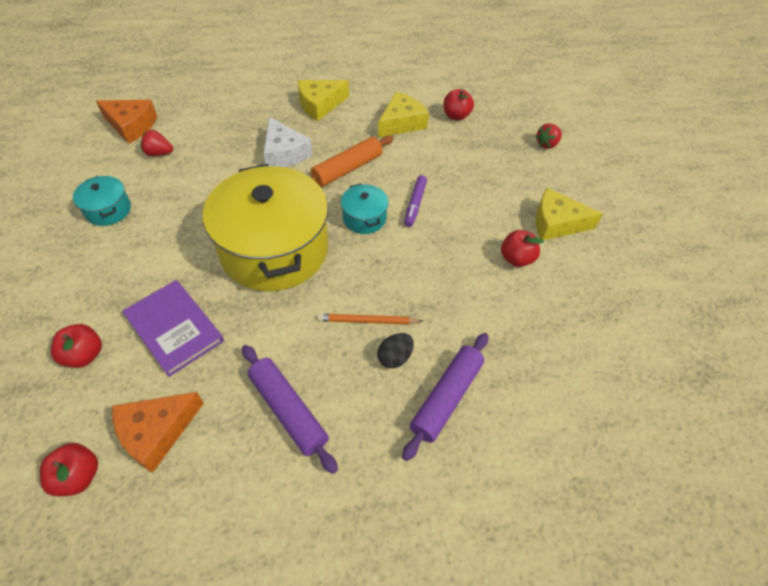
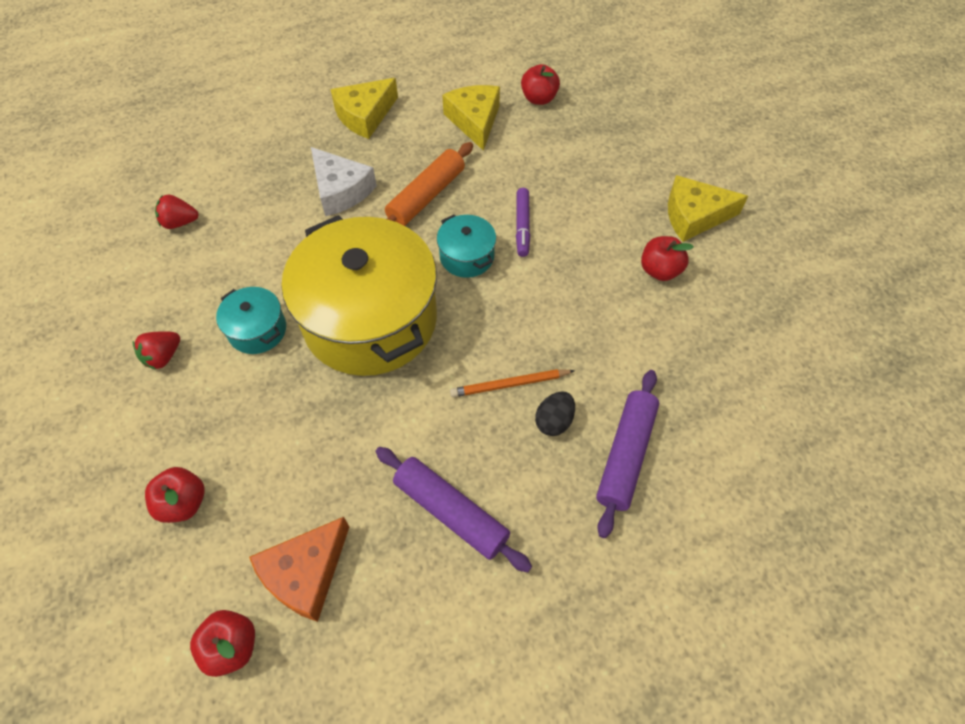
camera: 10 degrees left, 5 degrees up
(108, 210) = (142, 312): turquoise pot -> turquoise pot (257, 330)
(131, 126) = (130, 191): orange cheese -> none
(174, 328) = (282, 445): purple book -> none
(401, 123) = (474, 121): yellow cheese -> yellow cheese turned 45 degrees counterclockwise
(547, 144) = (657, 116): red strawberry -> red strawberry (163, 357)

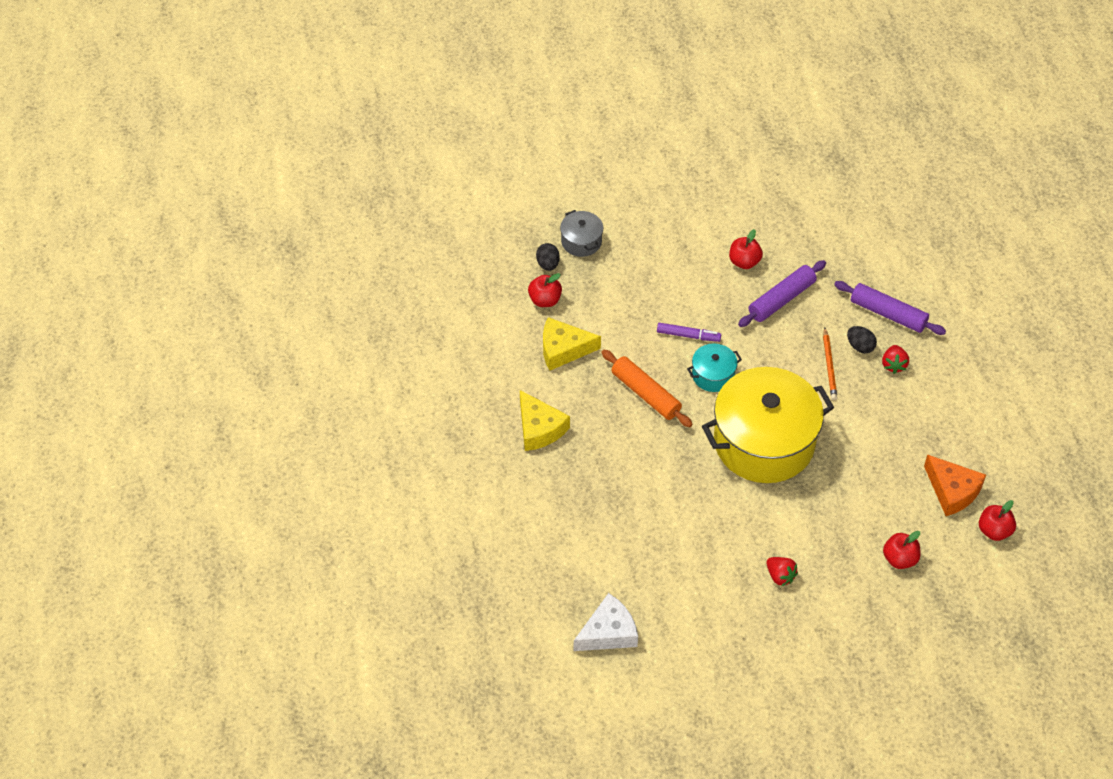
camera: 80 degrees left, 5 degrees down
(180, 222) = (644, 570): red strawberry -> red strawberry (893, 365)
(257, 330) = (763, 514): turquoise pot -> none
(341, 190) = (628, 452): white cheese -> white cheese (608, 632)
(451, 511) = (918, 411): purple rolling pin -> purple rolling pin (781, 299)
(589, 95) = (548, 264): none -> black egg
(632, 117) = (581, 241): none -> grey pot
(694, 216) = (696, 229): yellow cheese -> none

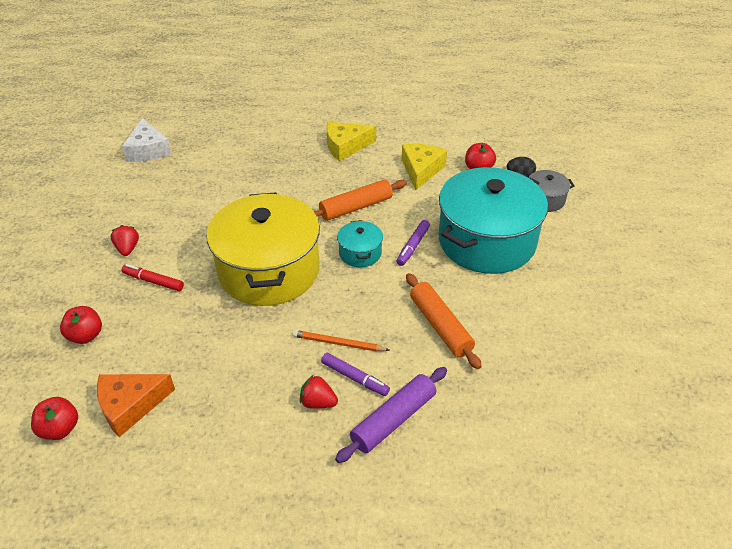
camera: 105 degrees right, 10 degrees down
(660, 280) = (486, 241): none -> turquoise pot
(744, 262) = (500, 308): red apple -> none
(780, 576) = (127, 249): red strawberry -> red strawberry turned 105 degrees clockwise
(781, 299) = (440, 326): purple rolling pin -> orange rolling pin
(814, 533) = (153, 281): none -> red marker
(860, 346) = (355, 378): black egg -> purple marker

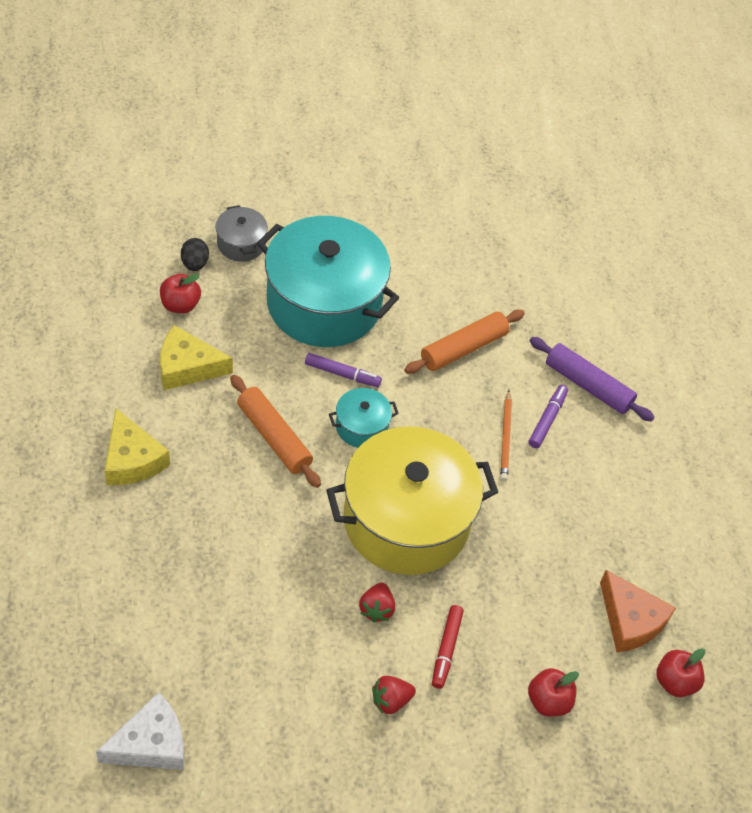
camera: 105 degrees left, 10 degrees up
(318, 402) = (584, 448): red strawberry -> red strawberry (376, 609)

